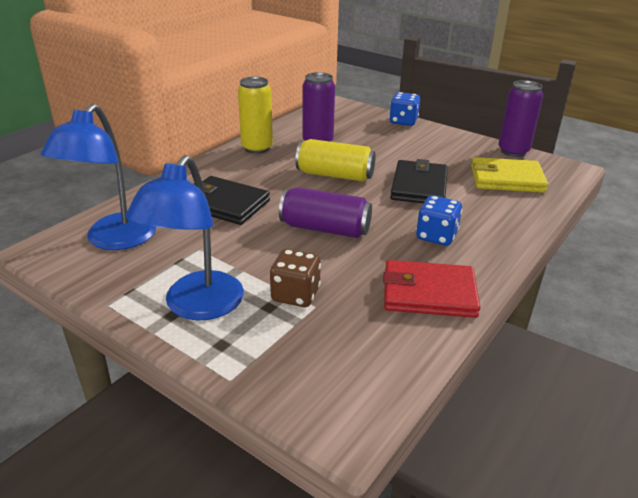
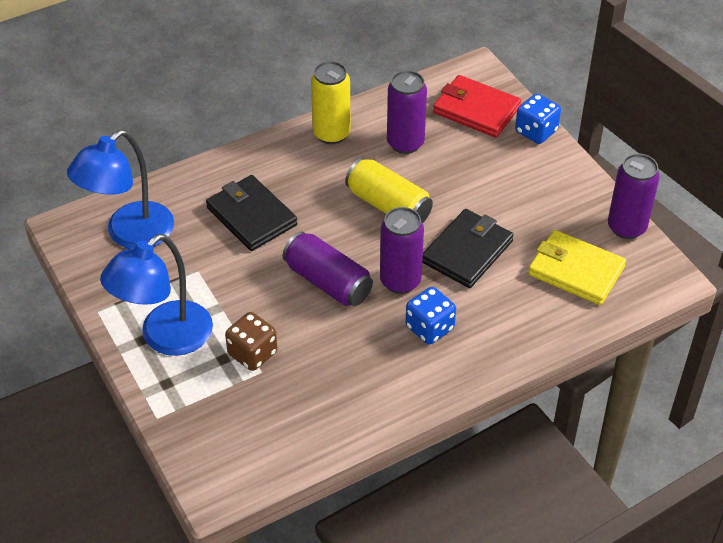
camera: 25 degrees right, 15 degrees up
(385, 214) = (400, 281): none -> purple can
(429, 293) = (369, 392): red wallet -> red wallet (476, 110)

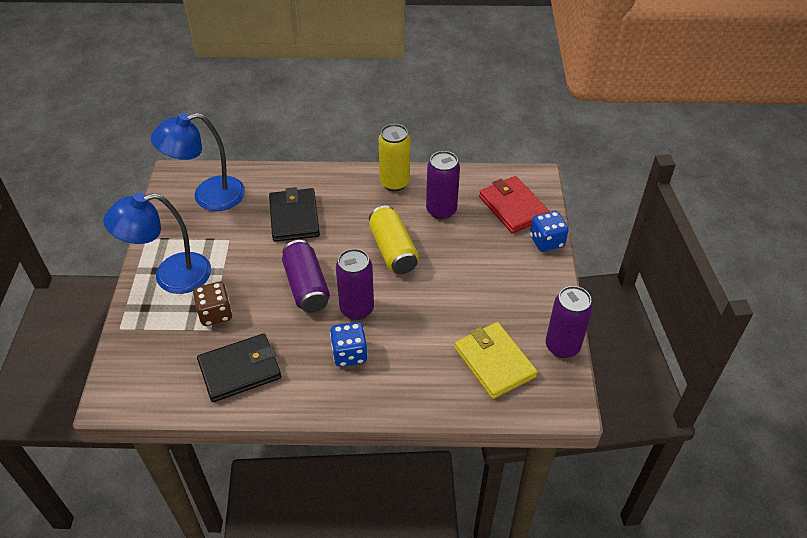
camera: 30 degrees right, 0 degrees up
(467, 251) = (423, 309): black wallet -> black wallet (240, 370)

